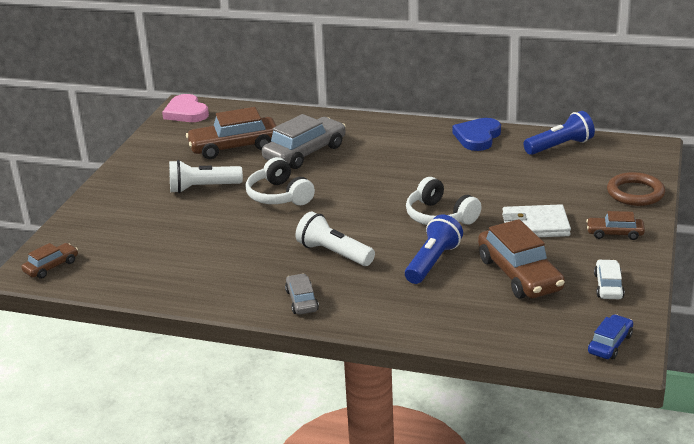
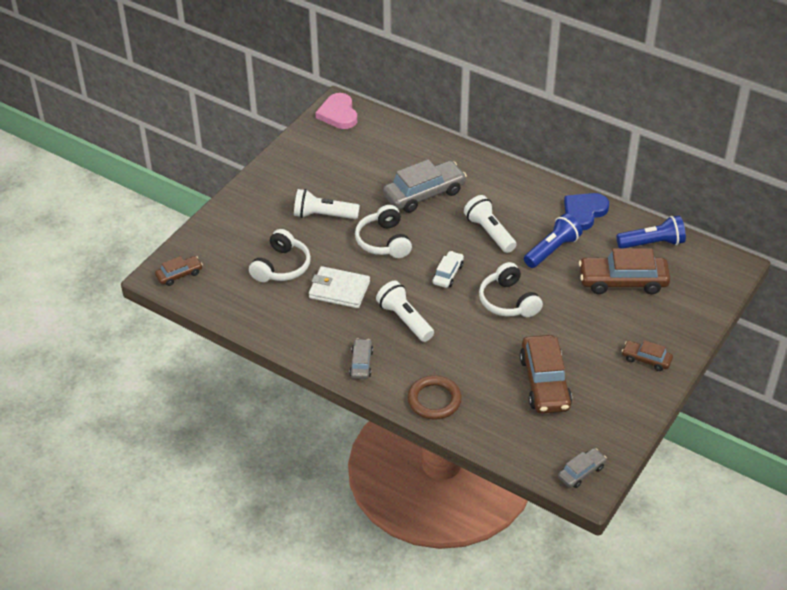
camera: 15 degrees right, 15 degrees up
(172, 237) = (282, 266): none -> white headphones
(234, 147) = (366, 170): brown car -> brown car (623, 281)
(389, 168) = (489, 232): none -> white flashlight
(432, 262) = (480, 350): blue flashlight -> blue flashlight (552, 250)
(535, 225) = (584, 333): white wallet -> white wallet (339, 290)
(608, 286) = (610, 414): white car -> white car (448, 274)
(610, 344) = (581, 472): blue car -> grey car
(635, 193) = (689, 318): brown ring -> brown ring (434, 400)

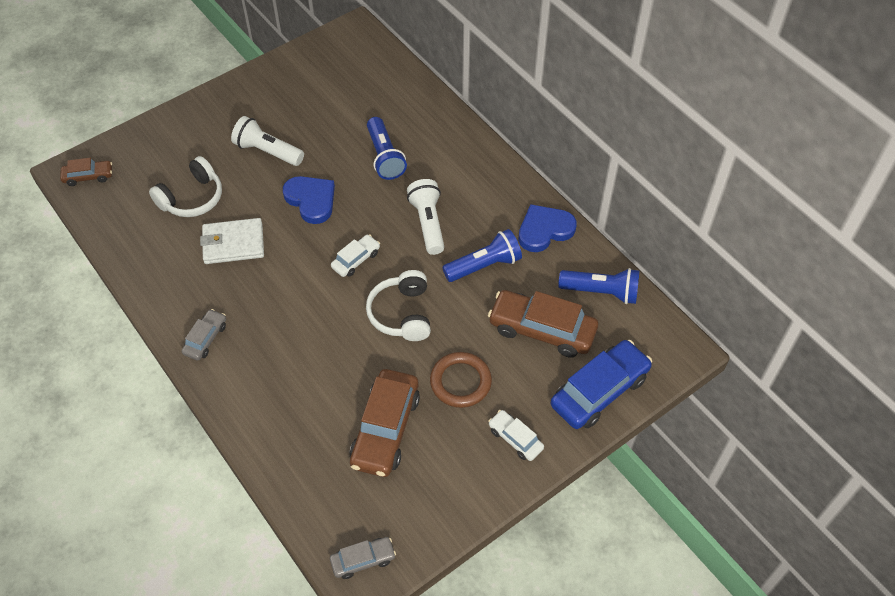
camera: 20 degrees right, 10 degrees up
(338, 114) = (349, 39): pink heart -> none
(339, 290) = (233, 243): white wallet -> white wallet turned 45 degrees counterclockwise
(384, 241) = (311, 200): white headphones -> blue heart
(405, 319) = (280, 301): white flashlight -> none
(424, 194) = (384, 157): grey car -> blue flashlight
(434, 400) = (255, 410): brown ring -> brown ring (460, 382)
(646, 359) = (515, 439): brown car -> white car
(689, 310) = (599, 391): none -> blue car

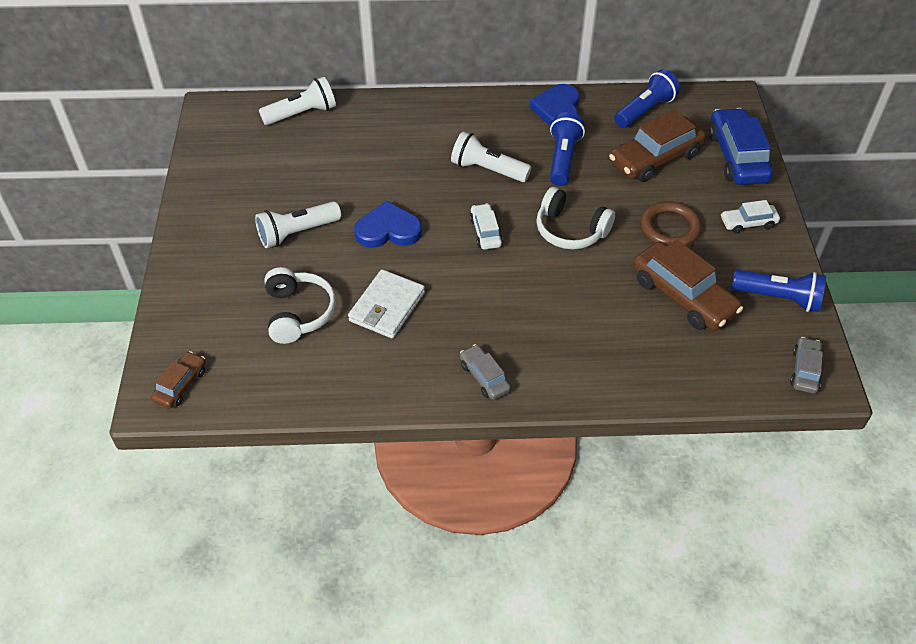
camera: 55 degrees left, 5 degrees down
(384, 157) = (386, 161): blue flashlight -> blue flashlight (778, 298)
(394, 79) = (302, 114): none -> white flashlight

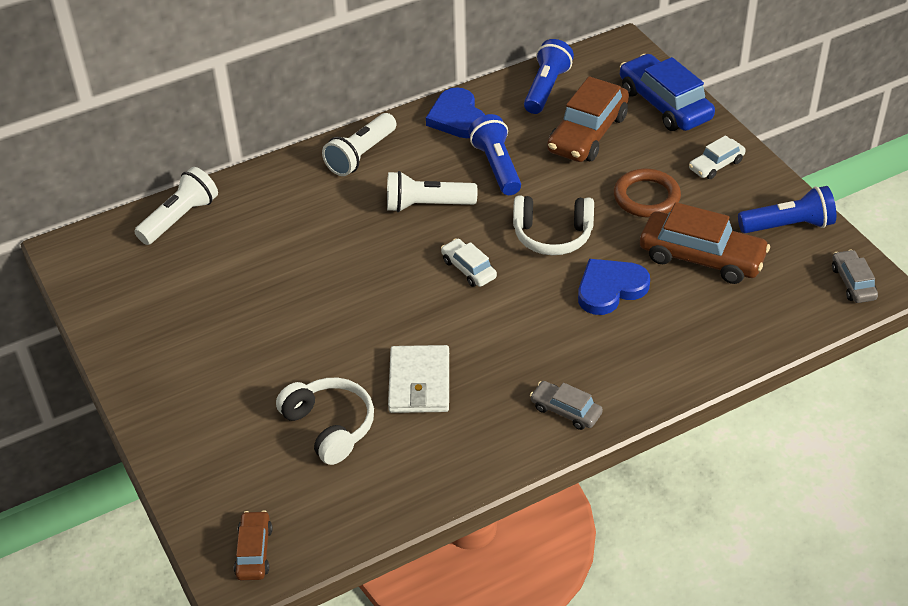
camera: 25 degrees left, 5 degrees down
(297, 233) = (268, 346): white flashlight -> white flashlight (361, 155)
(388, 230) = (365, 305): blue heart -> blue heart (610, 289)

